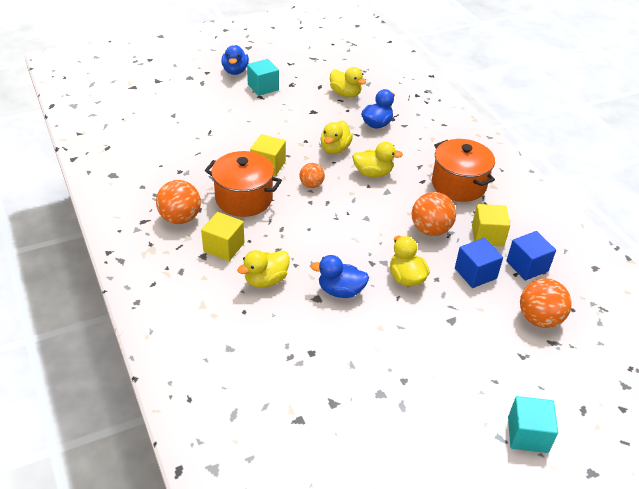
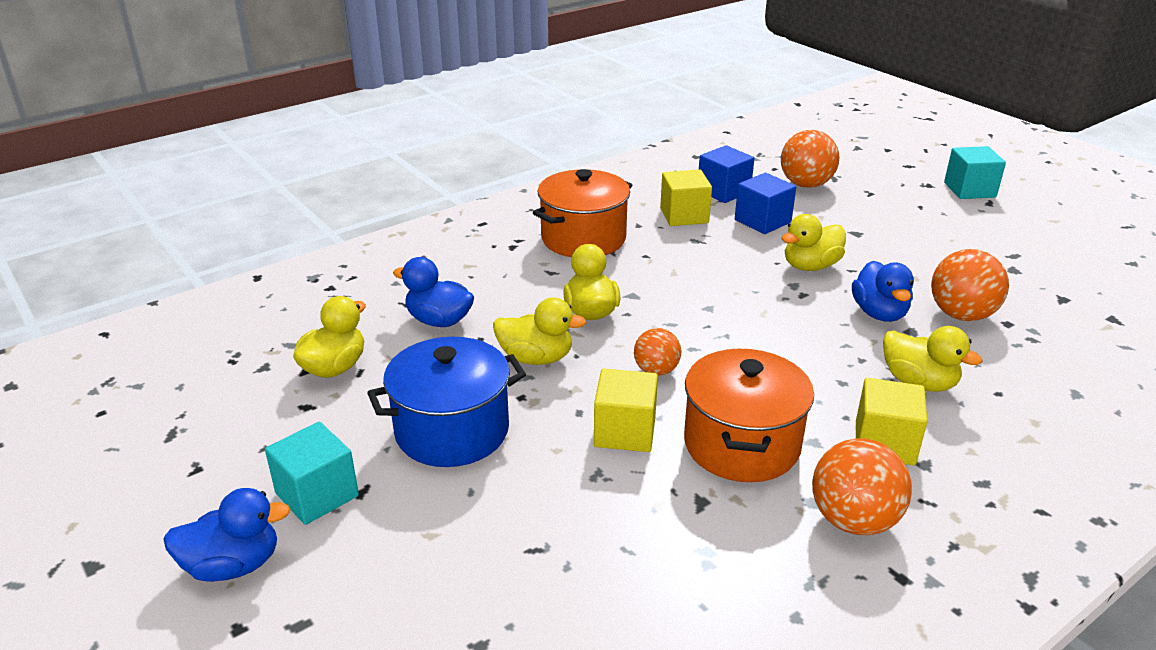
camera: 100 degrees left, 10 degrees down
(288, 120) = (452, 431): none -> blue pot
(430, 230) = (700, 254): orange ball -> orange ball (961, 315)

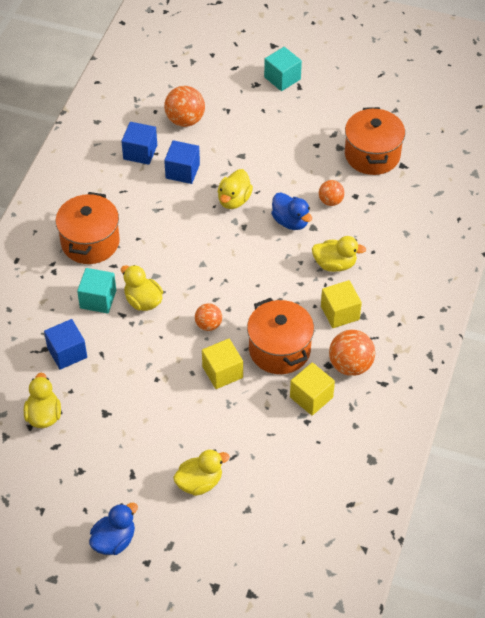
camera: 35 degrees left, 20 degrees up
(317, 494) = (114, 488): turquoise cube -> turquoise cube (98, 299)
(439, 321) = (67, 353): blue duck -> blue cube
(452, 431) = (142, 418): blue pot -> none
(536, 358) = (142, 350): yellow duck -> yellow duck (199, 482)
(684, 215) = (133, 189): yellow cube -> yellow cube (311, 397)
(961, 315) = (330, 201): orange ball -> orange ball, size x0.61
(1065, 292) = (372, 155): none -> orange pot

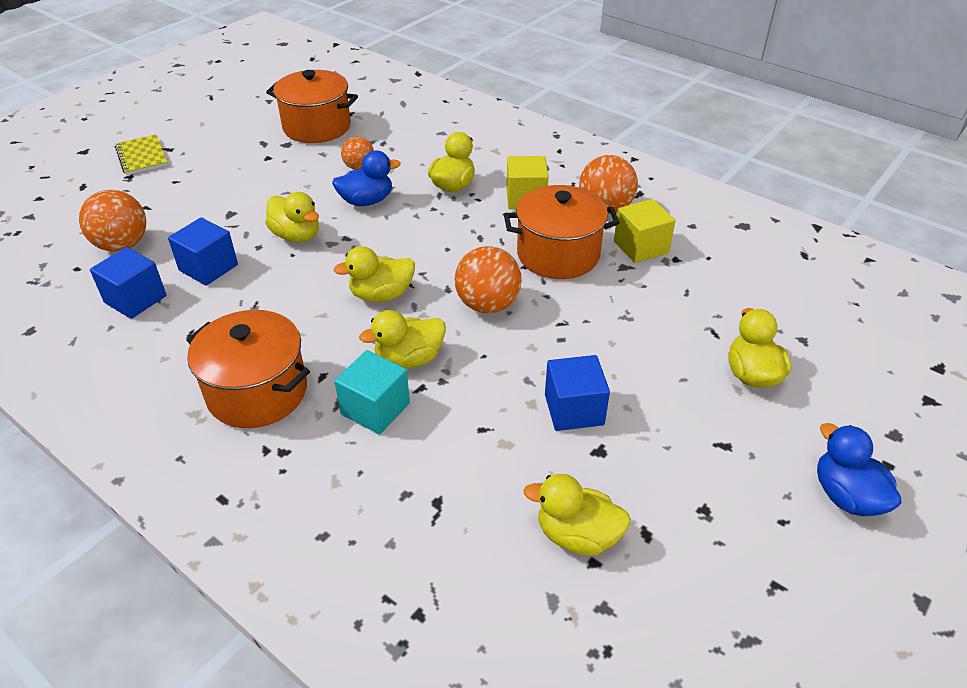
camera: 70 degrees left, 10 degrees down
(67, 353) = (460, 472): blue cube -> blue cube (574, 409)
(194, 267) = (381, 295): none -> yellow duck
(208, 325) = (487, 305): orange ball -> orange ball, size x1.63
(222, 372) = (572, 310): yellow cube -> none
(282, 78) = (142, 156): turquoise cube -> yellow notebook

